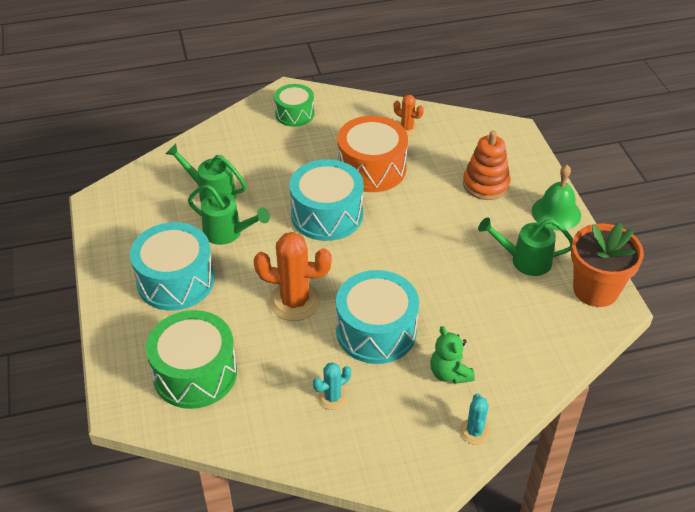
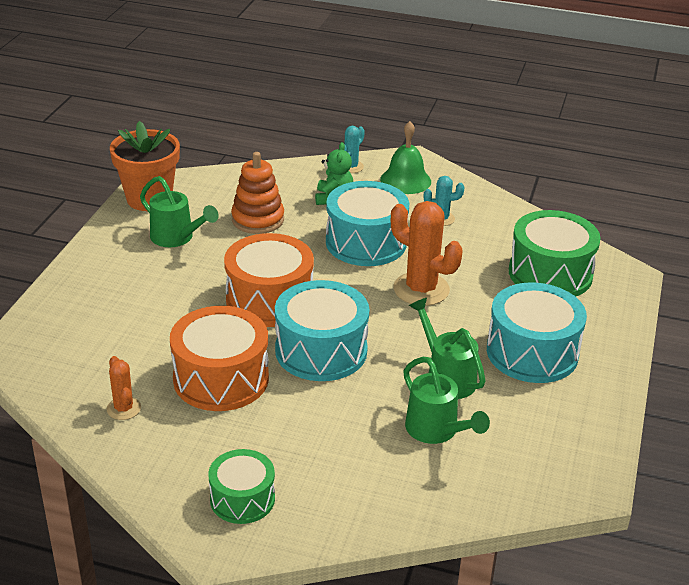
camera: 150 degrees left, 10 degrees down
(398, 238) = (269, 299): none -> orange drum
(485, 184) = (121, 310): orange stacking toy -> orange stacking toy (258, 219)
(556, 213) = (93, 259): green bell -> green bell (405, 180)

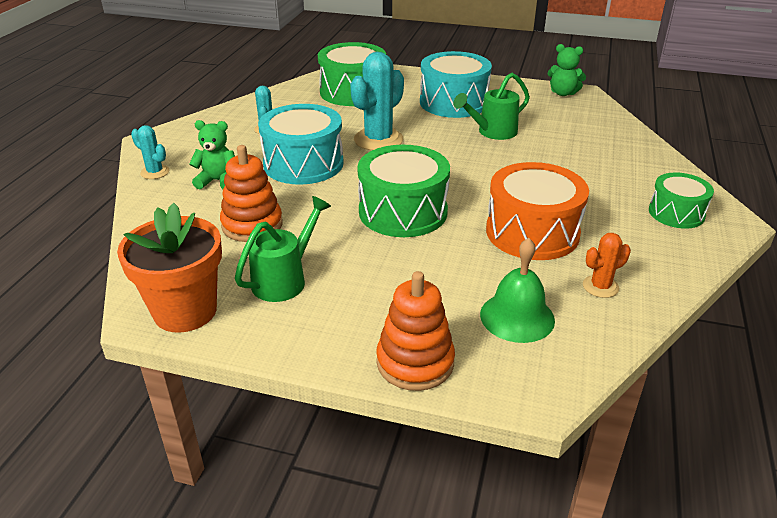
camera: 90 degrees left, 0 degrees up
(62, 296) = (415, 362): none -> orange stacking toy
(269, 299) = (403, 211): orange drum -> green drum
(321, 350) = (475, 183): turquoise drum -> none
(405, 180) = (193, 144): green bell -> green bell (517, 317)
(421, 289) = (378, 140): orange cactus -> turquoise cactus
(436, 431) = (556, 137): green watering can -> none
(585, 463) = (563, 93): none -> green teddy bear

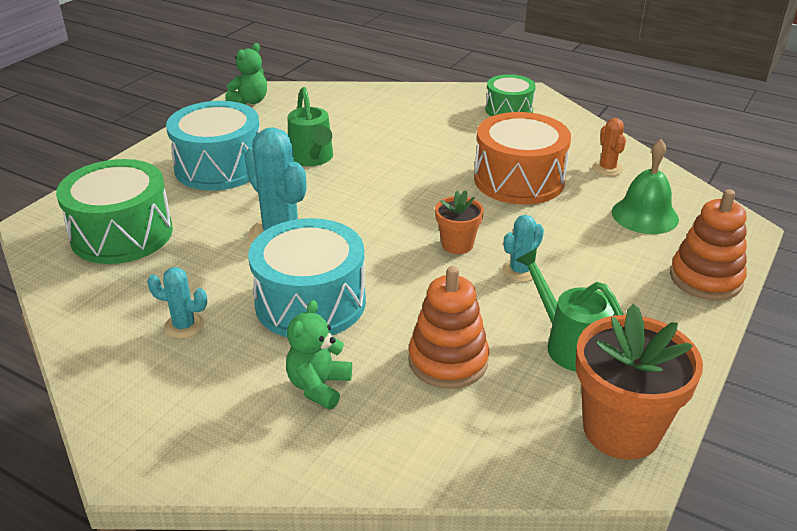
camera: 75 degrees left, 0 degrees up
(155, 172) = (254, 458): turquoise cactus -> turquoise cactus (520, 271)
(403, 211) = (457, 244): green drum -> orange flower pot

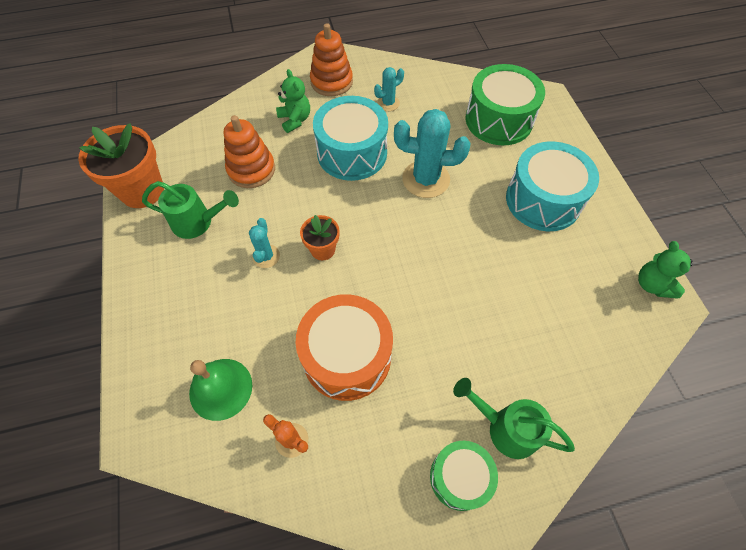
camera: 135 degrees right, 25 degrees up
(312, 158) = (507, 256): green watering can -> green watering can (506, 428)
(705, 278) = (142, 342): orange stacking toy -> orange stacking toy (331, 82)

